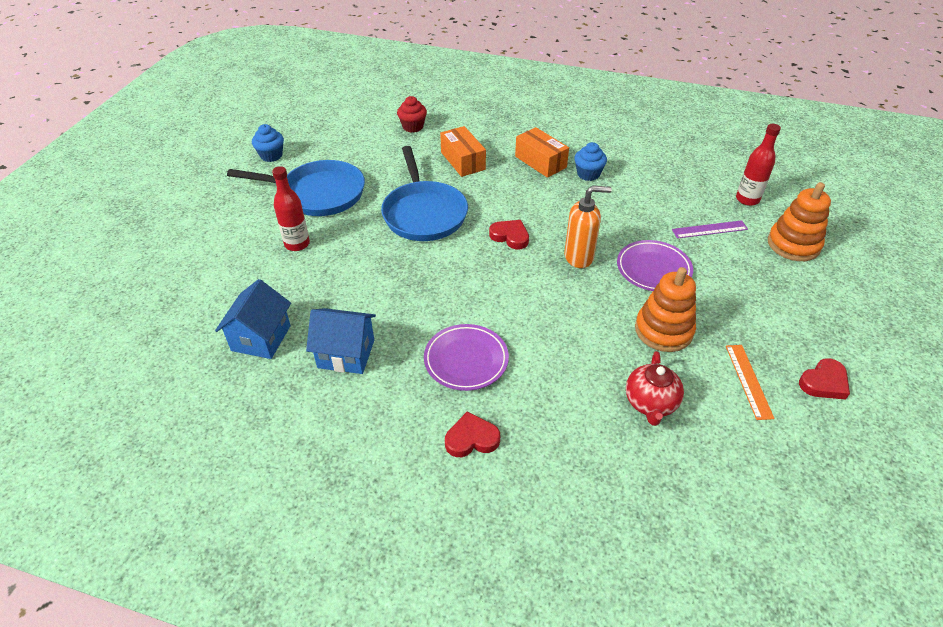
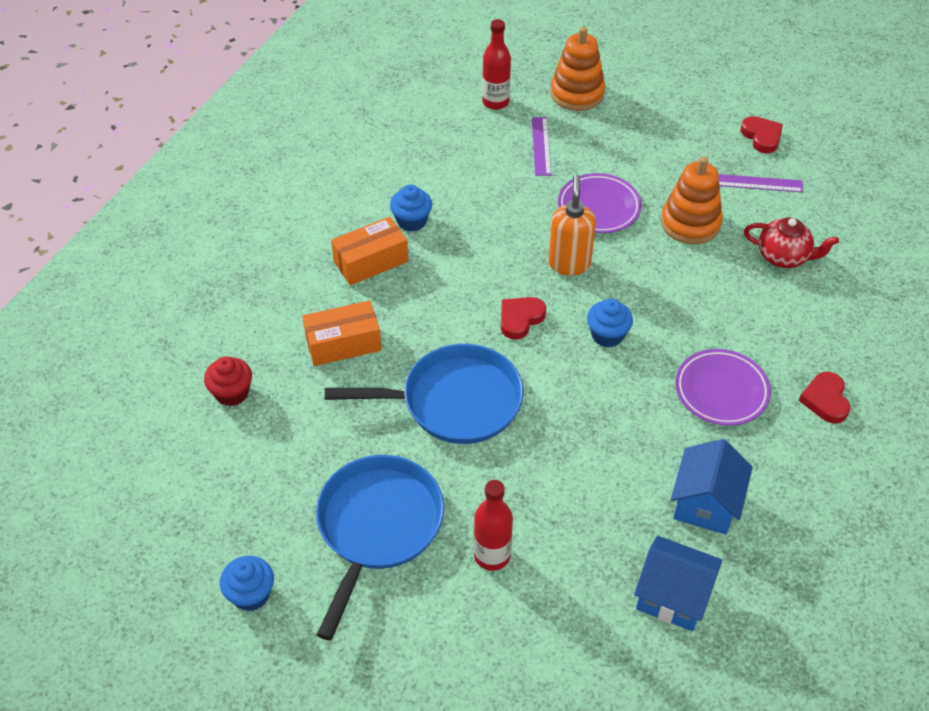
camera: 80 degrees left, 5 degrees up
(508, 285) = (607, 335): none -> blue cupcake
(748, 381) = (758, 183): orange ruler -> purple ruler

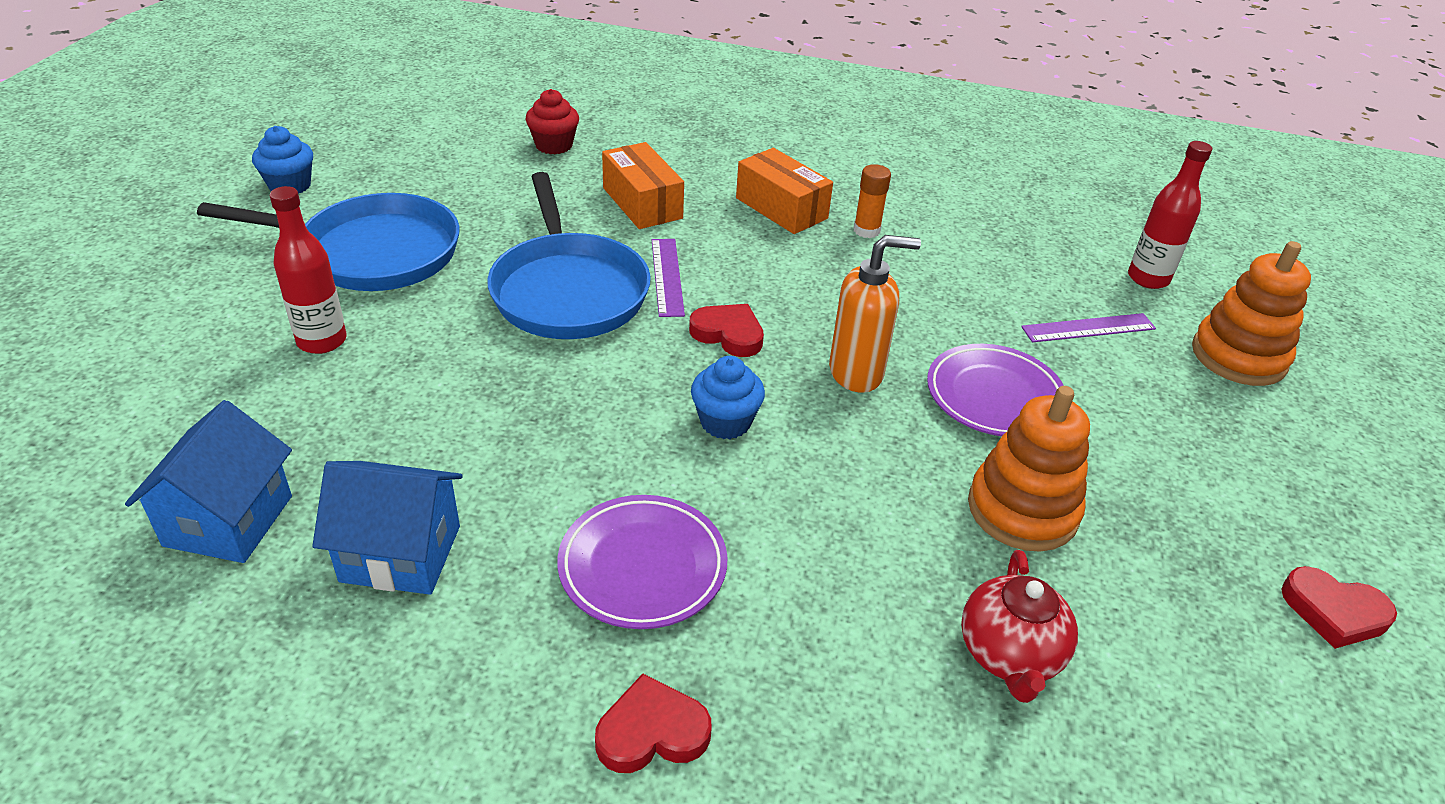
camera: 75 degrees right, 10 degrees down
(411, 221) = (866, 230): blue cupcake -> orange glue stick
(758, 183) = (1192, 608): purple ruler -> purple ruler (667, 276)
(761, 137) = (1334, 612): red heart -> red heart turned 60 degrees clockwise

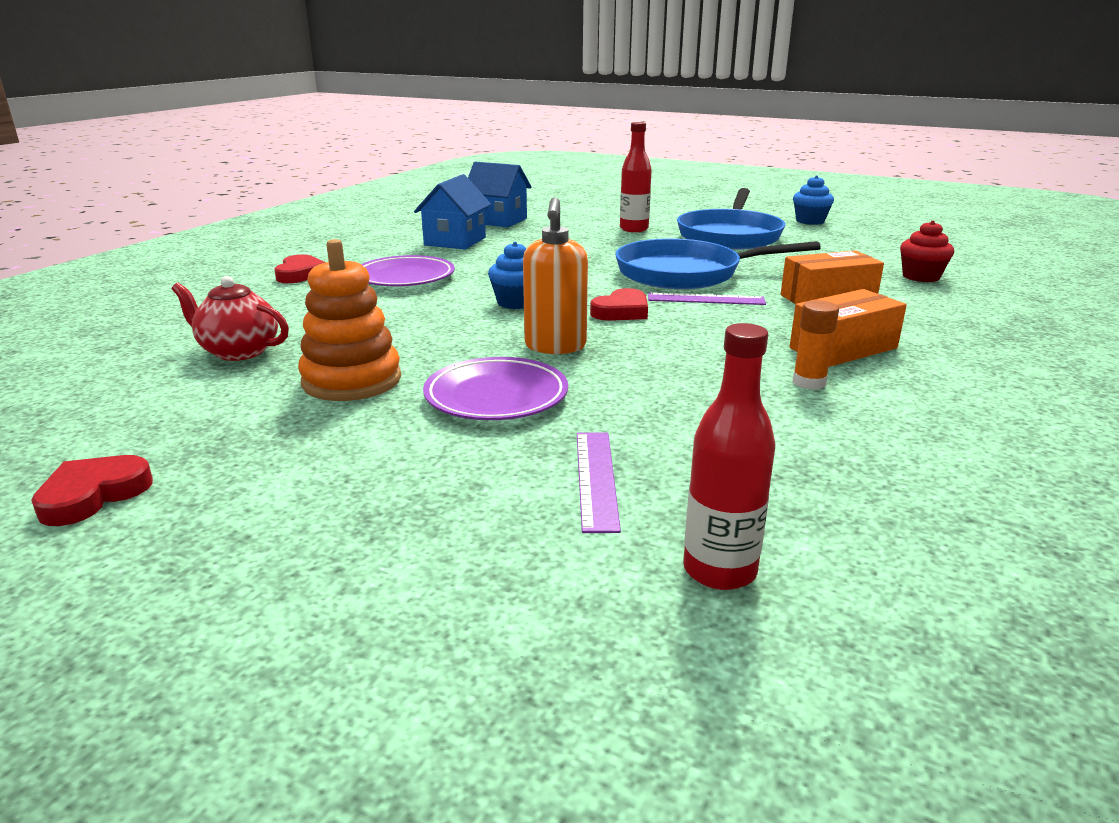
camera: 105 degrees right, 15 degrees down
(1238, 356) = (494, 594): orange stacking toy -> none

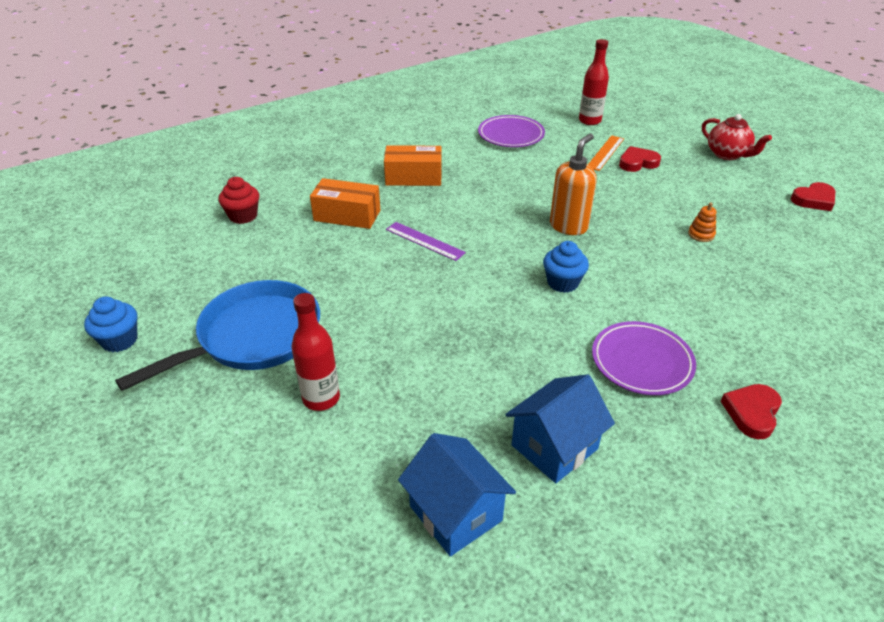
camera: 150 degrees left, 15 degrees up
(238, 351) = (780, 286): red teapot -> red teapot (727, 154)
(352, 380) = (701, 234): orange stacking toy -> orange stacking toy, size x0.44
(496, 396) = (624, 200): purple plate -> purple plate (511, 135)
(596, 478) = (605, 153): purple ruler -> orange ruler
(621, 311) = (496, 247): red heart -> red heart (637, 163)
(685, 273) = (394, 279): blue pan -> none
(809, 382) = (465, 165): orange glue stick -> none

